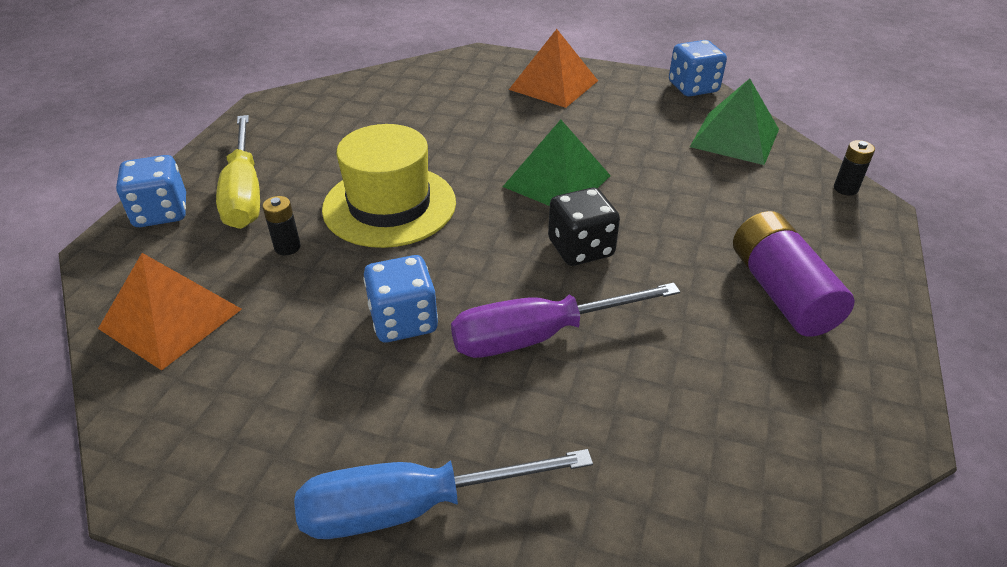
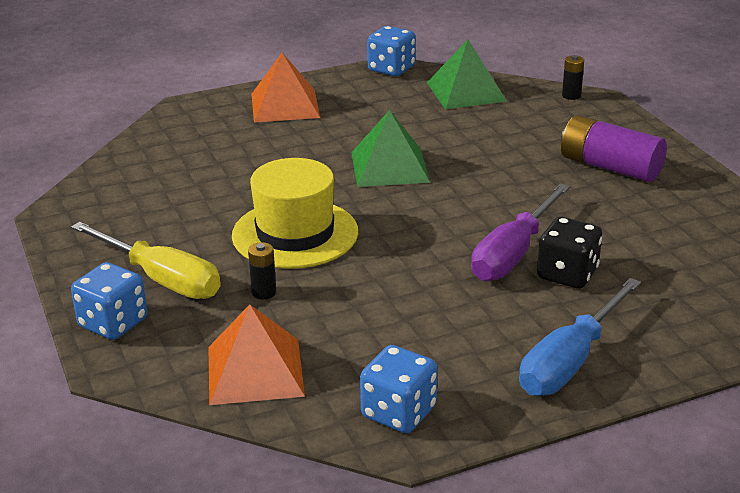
camera: 40 degrees left, 10 degrees down
(403, 321) = (420, 288): blue dice -> blue dice (399, 412)
(580, 248) = (466, 198): black dice -> black dice (567, 274)

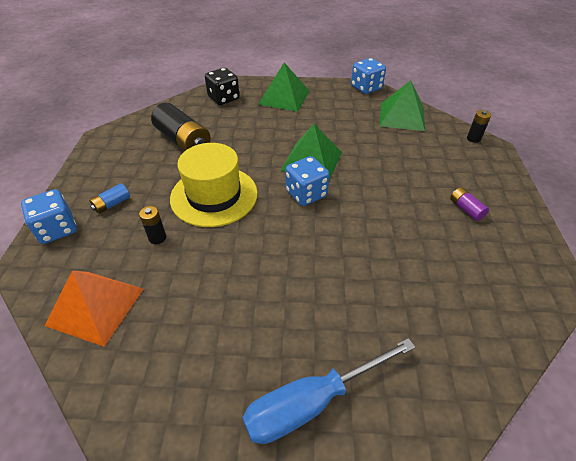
camera: 25 degrees right, 15 degrees up
(162, 279) = (112, 204): yellow screwdriver -> blue battery
(187, 189) = (183, 141): none -> black battery
(285, 105) = (284, 97): orange pyramid -> green pyramid
(399, 412) = (149, 396): blue dice -> blue dice (306, 194)
(513, 254) = (342, 266): purple screwdriver -> none
(567, 274) = (369, 303): black dice -> black dice (223, 98)
(610, 167) = (466, 209): purple battery -> purple battery, size x0.47

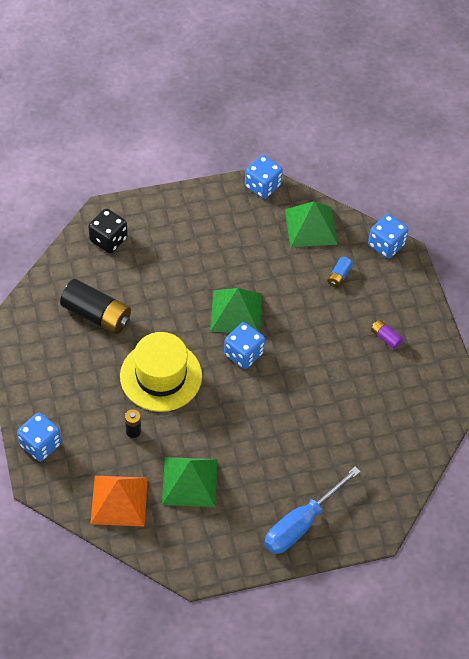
camera: 20 degrees left, 10 degrees up
(112, 204) = (72, 408): blue battery -> blue battery (339, 276)
(284, 97) = (176, 223): green pyramid -> green pyramid (189, 482)
(473, 138) = (386, 245): black battery -> blue dice

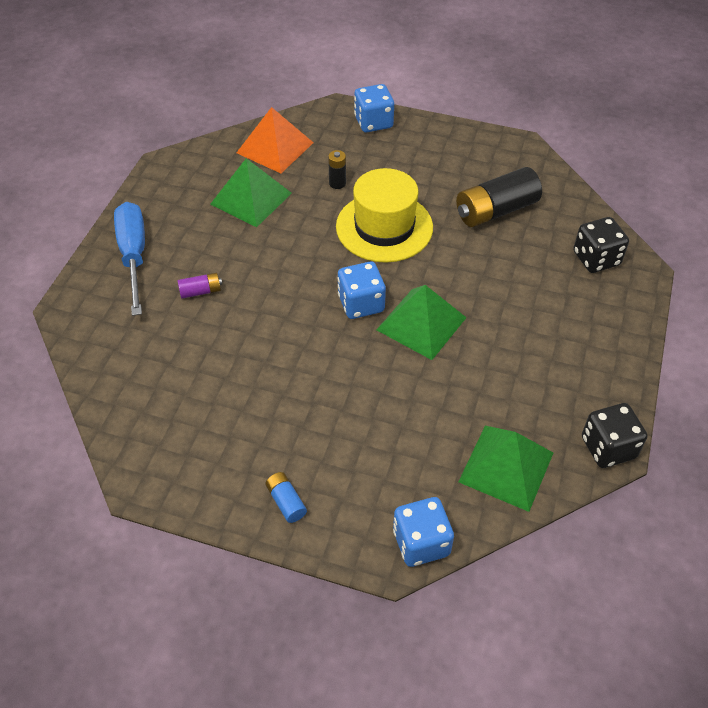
camera: 125 degrees right, 5 degrees down
(262, 186) = (608, 448): blue dice -> black dice
(339, 276) = (405, 454): blue battery -> blue battery (286, 502)
(385, 338) = (278, 452): purple battery -> purple battery (201, 291)

